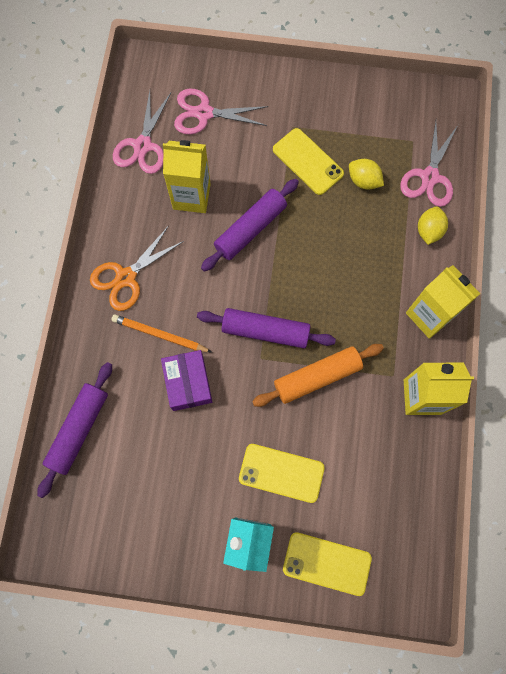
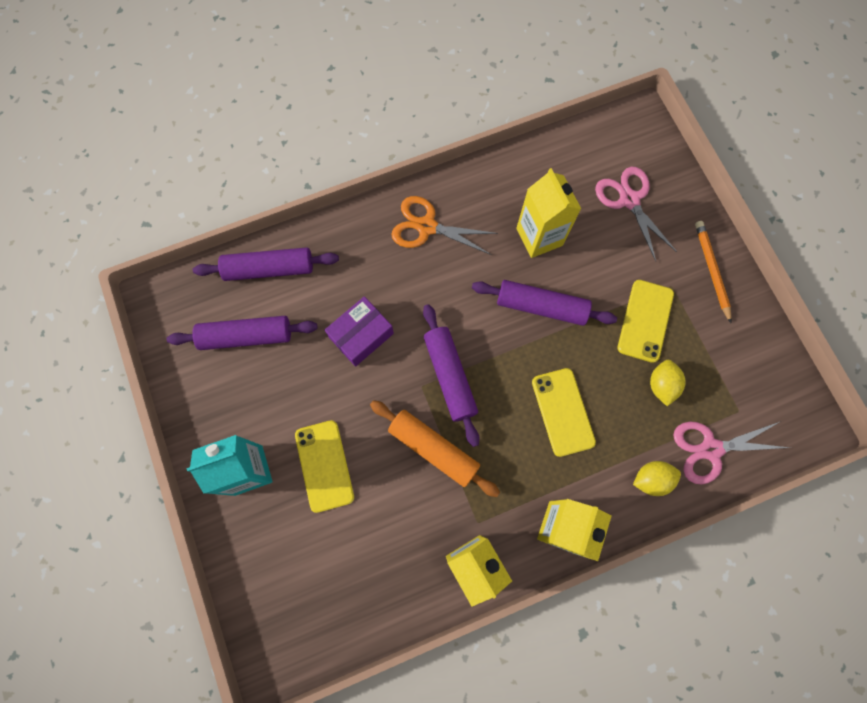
camera: 60 degrees right, 0 degrees up
(128, 482) = (246, 336): none -> purple rolling pin
(142, 146) = (560, 167): pink scissors -> none
(159, 335) = (391, 285): orange pencil -> orange pencil (711, 270)
(327, 563) = (263, 554): yellow phone -> yellow phone (563, 412)

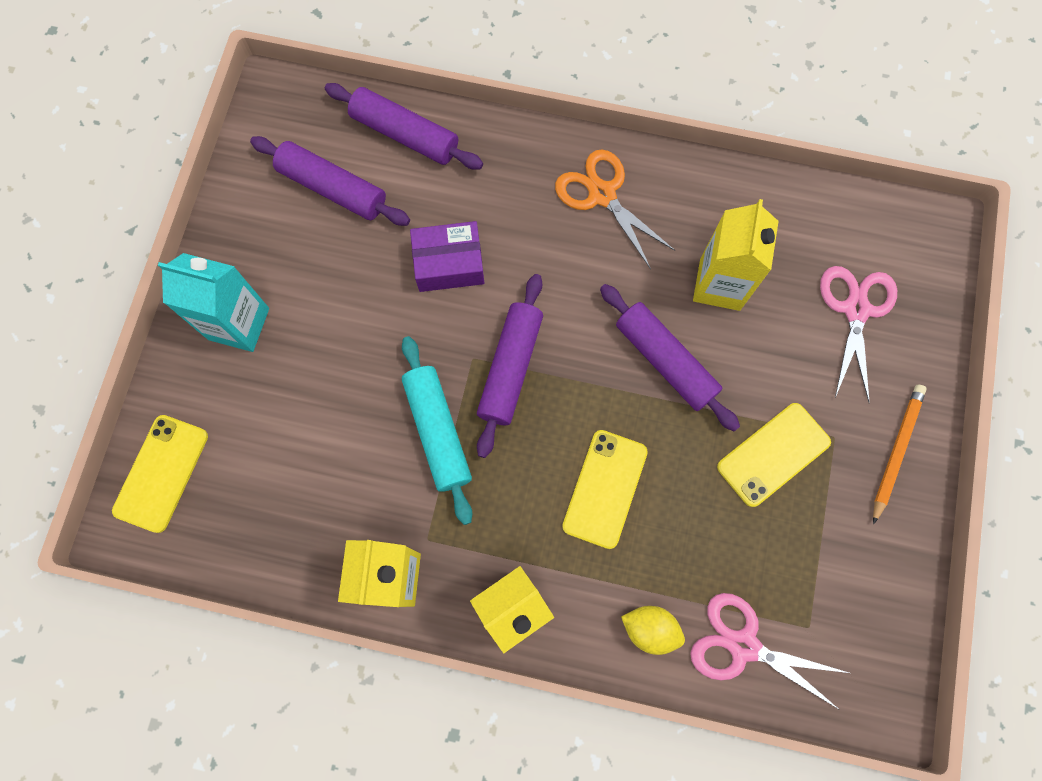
camera: 35 degrees right, 0 degrees up
(324, 465) = (315, 371): yellow phone -> yellow phone (161, 473)
(433, 449) = (438, 431): orange rolling pin -> turquoise rolling pin
(661, 385) = (739, 537): yellow lemon -> none

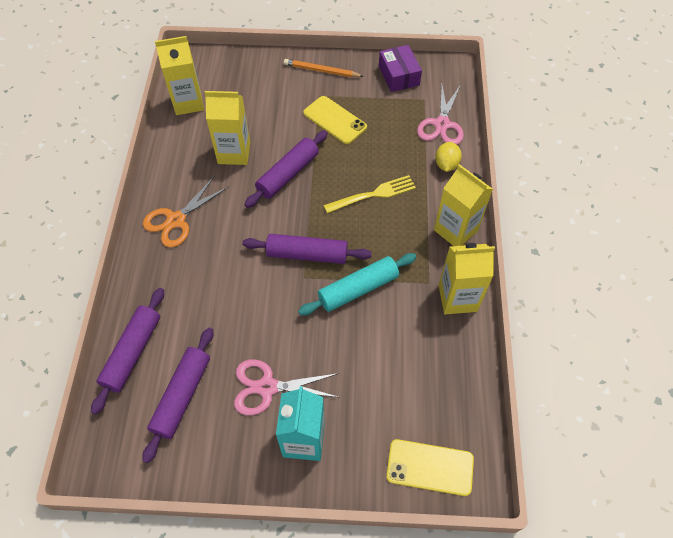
camera: 100 degrees left, 15 degrees down
(449, 264) = (237, 303): purple box -> purple box (399, 76)
(605, 488) = (373, 194): yellow phone -> yellow fork
(835, 224) = (188, 102): none -> yellow carton
(856, 310) = (242, 91): pink scissors -> pink scissors (267, 387)

